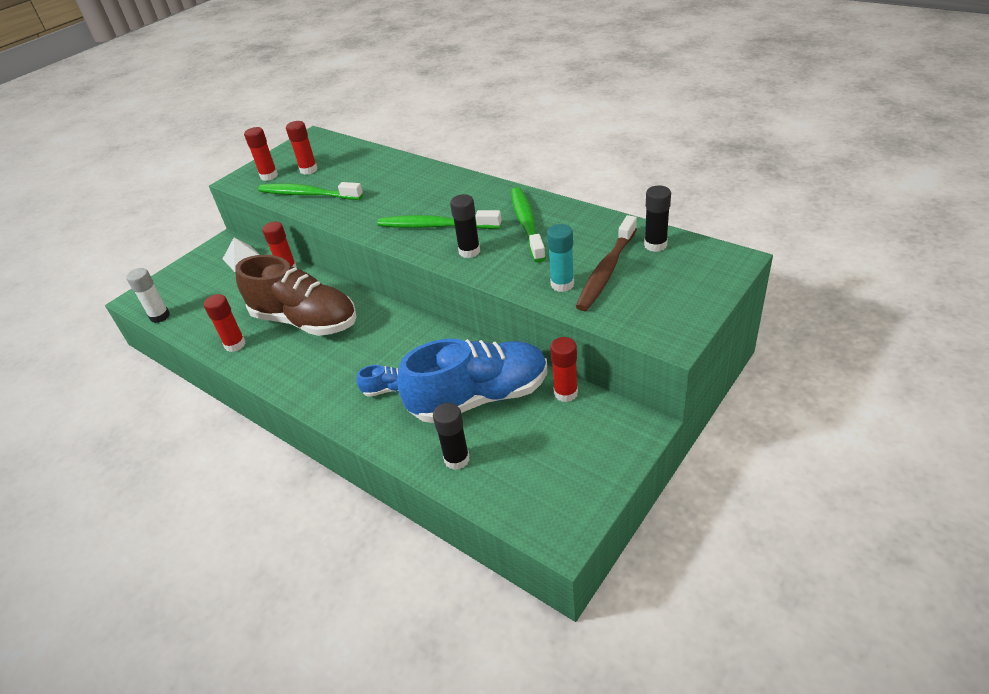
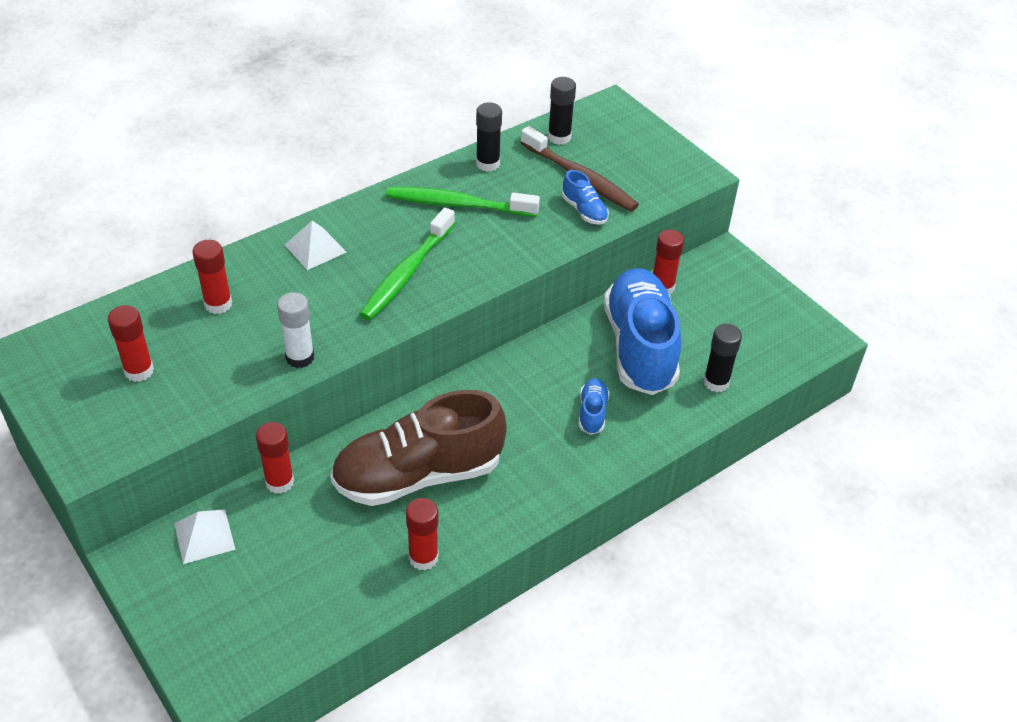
camera: 80 degrees left, 5 degrees up
(160, 316) = (291, 655): white glue stick -> white glue stick (300, 357)
(269, 176) = (112, 420): red glue stick -> red glue stick (218, 304)
(305, 321) = (418, 475): brown shoe -> brown shoe turned 150 degrees counterclockwise
(308, 194) = (218, 380): green toothbrush -> none
(442, 186) = (315, 248): none -> white pyramid
(469, 251) = (481, 258): black glue stick -> black glue stick (487, 164)
(562, 284) = (584, 211): turquoise glue stick -> blue shoe

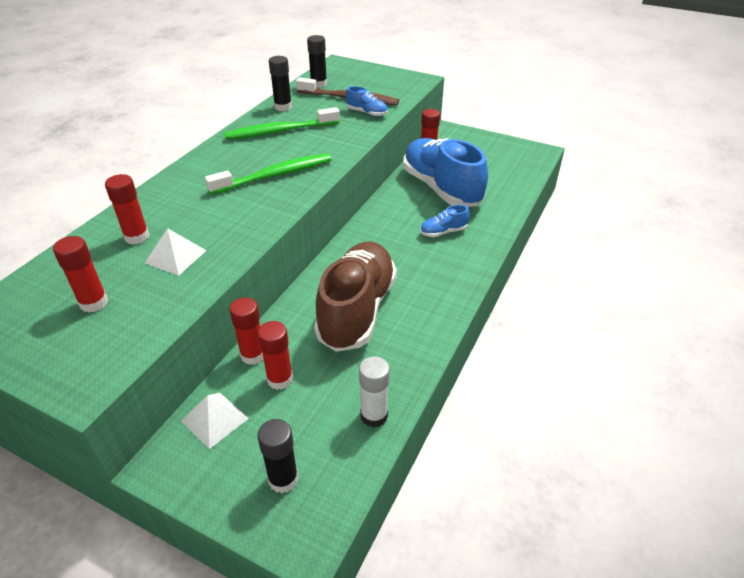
camera: 25 degrees left, 5 degrees down
(300, 357) = (231, 249): white glue stick -> white glue stick (374, 416)
(315, 248) = (193, 182): white pyramid -> white pyramid (175, 256)
(407, 272) = (274, 175): green toothbrush -> green toothbrush turned 120 degrees counterclockwise
(418, 475) = (357, 310): brown shoe -> brown shoe turned 150 degrees clockwise
(423, 557) = (402, 361): red glue stick -> red glue stick (280, 379)
(592, 413) = (443, 232): blue shoe -> blue shoe turned 90 degrees counterclockwise
(716, 382) = (502, 191): black glue stick -> black glue stick (283, 479)

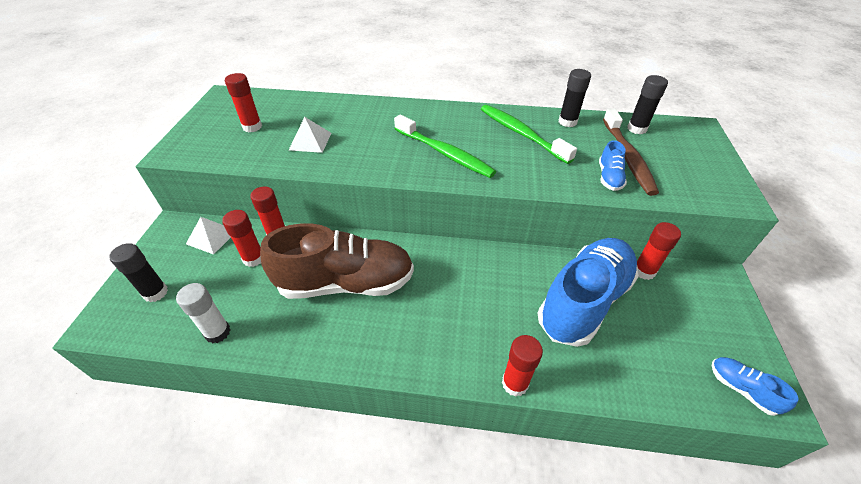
camera: 70 degrees right, 5 degrees up
(137, 237) = (328, 117): red glue stick -> red glue stick (515, 383)
(443, 232) = (499, 323): blue shoe -> blue shoe (741, 389)

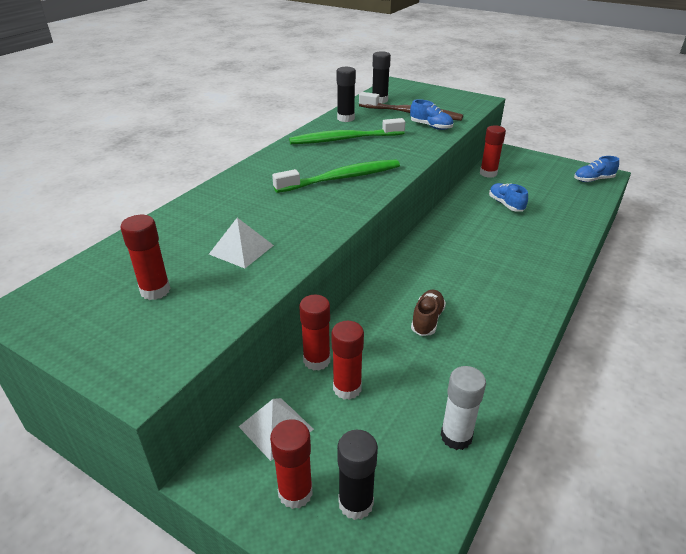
camera: 65 degrees left, 10 degrees down
(346, 283) = (427, 320): brown shoe -> brown shoe, size x0.41
(515, 383) = (572, 256): red glue stick -> red glue stick (295, 492)
(584, 301) = (506, 204): blue shoe -> blue shoe, size x0.41

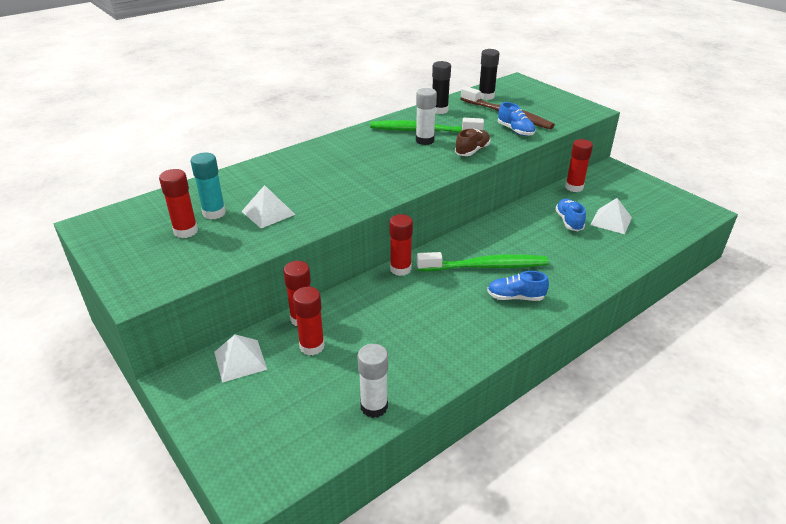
camera: 20 degrees right, 0 degrees up
(177, 262) = (214, 213): none -> turquoise glue stick
(295, 492) = (226, 409): red glue stick -> red glue stick (400, 269)
(341, 178) = (392, 167): green toothbrush -> green toothbrush (485, 266)
(353, 148) = (425, 140): none -> white glue stick
(356, 503) = (264, 430): black glue stick -> none
(427, 320) = (415, 309): brown shoe -> brown shoe (472, 151)
(540, 197) = (611, 221): none -> white pyramid
(593, 180) = (685, 214): blue shoe -> blue shoe (515, 297)

